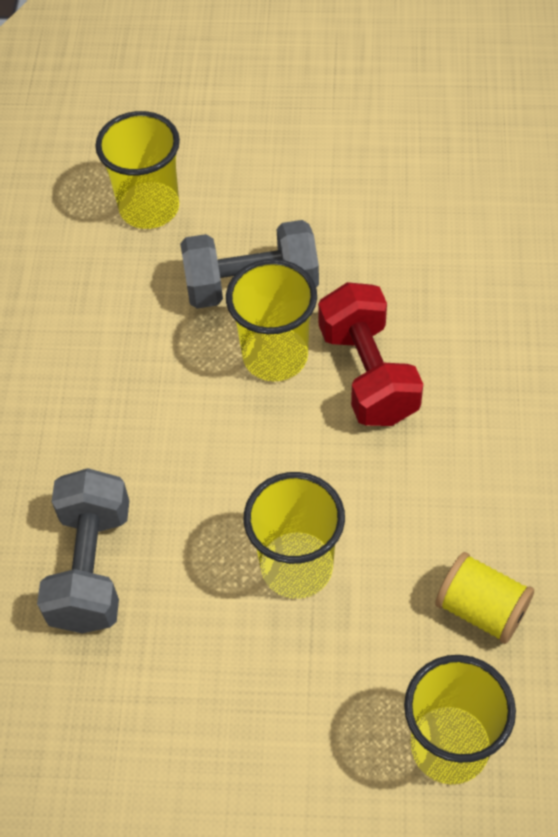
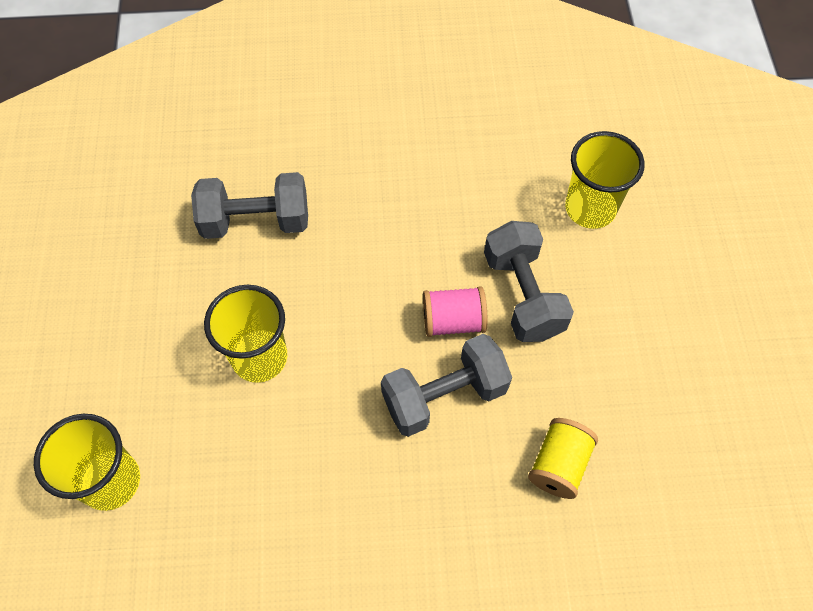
camera: 80 degrees right, 5 degrees up
(275, 356) = (453, 321): yellow cup -> pink spool
(368, 374) = (444, 396): red dumbbell -> grey dumbbell
(481, 609) = (225, 501): yellow spool -> yellow spool (559, 465)

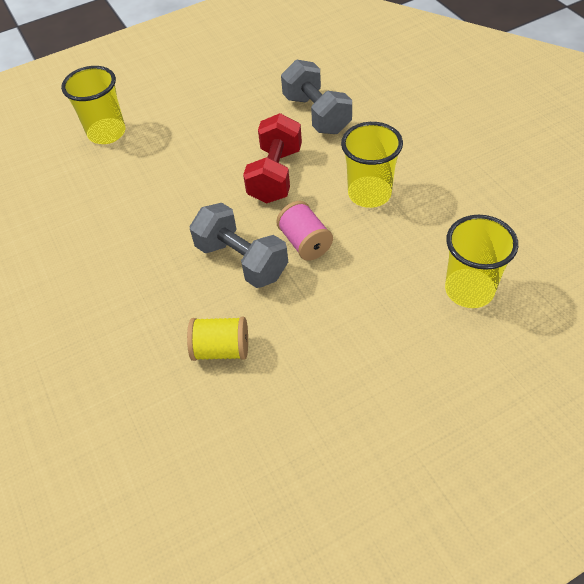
camera: 70 degrees right, 10 degrees down
(259, 357) = (218, 158): yellow cup -> yellow cup (369, 194)
(330, 307) = (275, 175): none -> red dumbbell
(523, 295) = (354, 275): grey dumbbell -> none

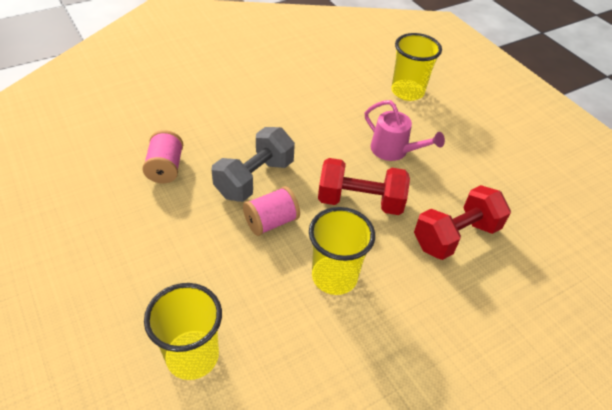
camera: 80 degrees right, 5 degrees down
(203, 148) = (394, 151): none -> pink watering can
(221, 349) = (165, 168): yellow spool -> pink spool
(317, 114) = (455, 236): grey dumbbell -> red dumbbell

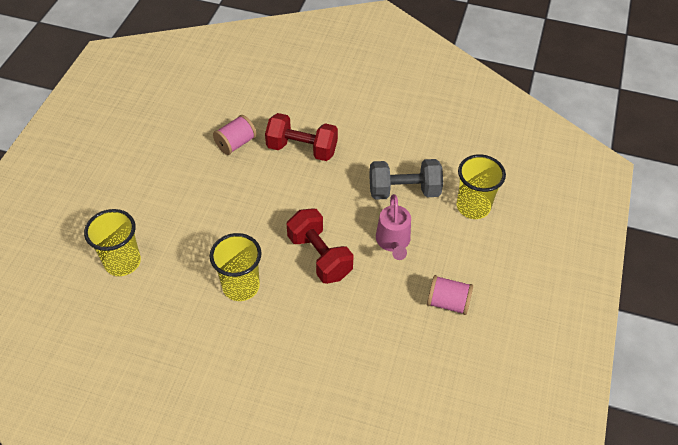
camera: 50 degrees right, 5 degrees up
(254, 179) = (276, 190): grey dumbbell -> grey dumbbell (404, 191)
(271, 222) = (250, 225): pink spool -> pink spool (448, 302)
(455, 236) = (347, 329): red dumbbell -> red dumbbell (302, 149)

